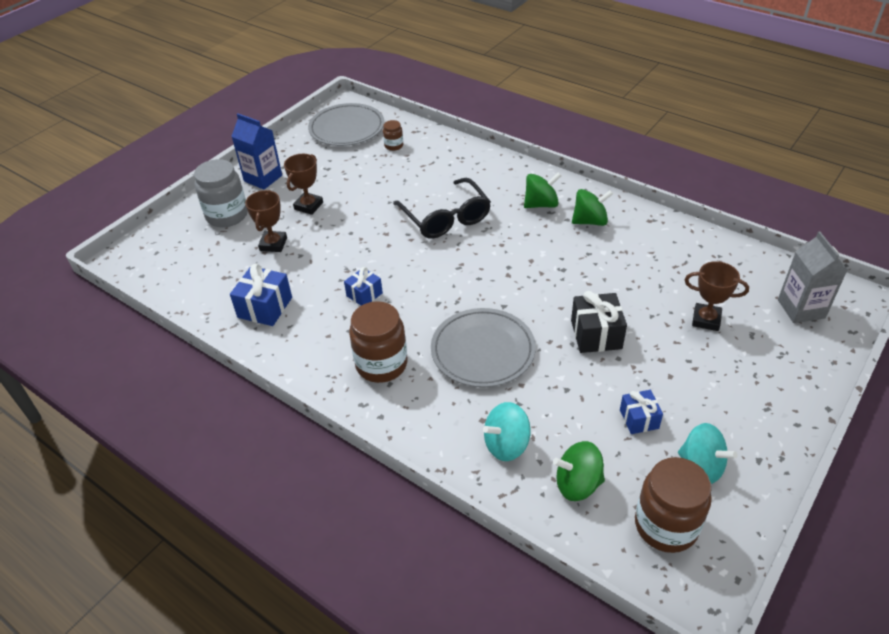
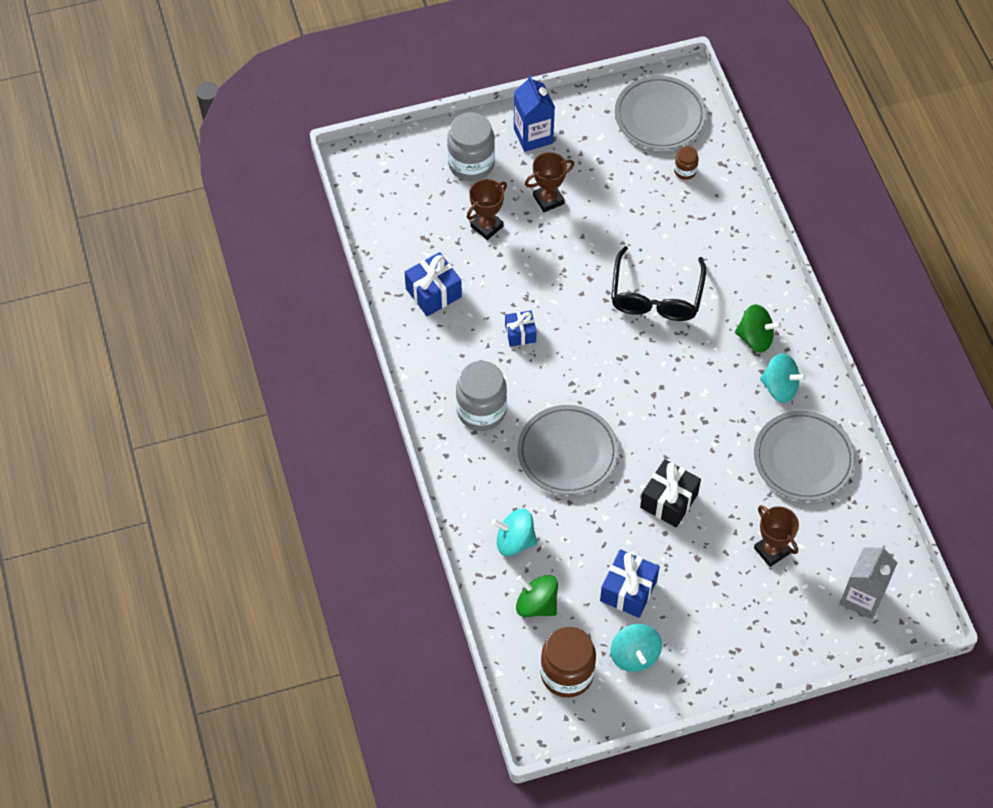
camera: 35 degrees right, 15 degrees up
(381, 364) = (481, 411): brown jar -> grey jar
(590, 221) = (780, 387): green spinning top -> turquoise spinning top
(639, 419) = (628, 590): blue gift -> blue gift, size x1.57
(655, 251) = (803, 458): none -> grey plate

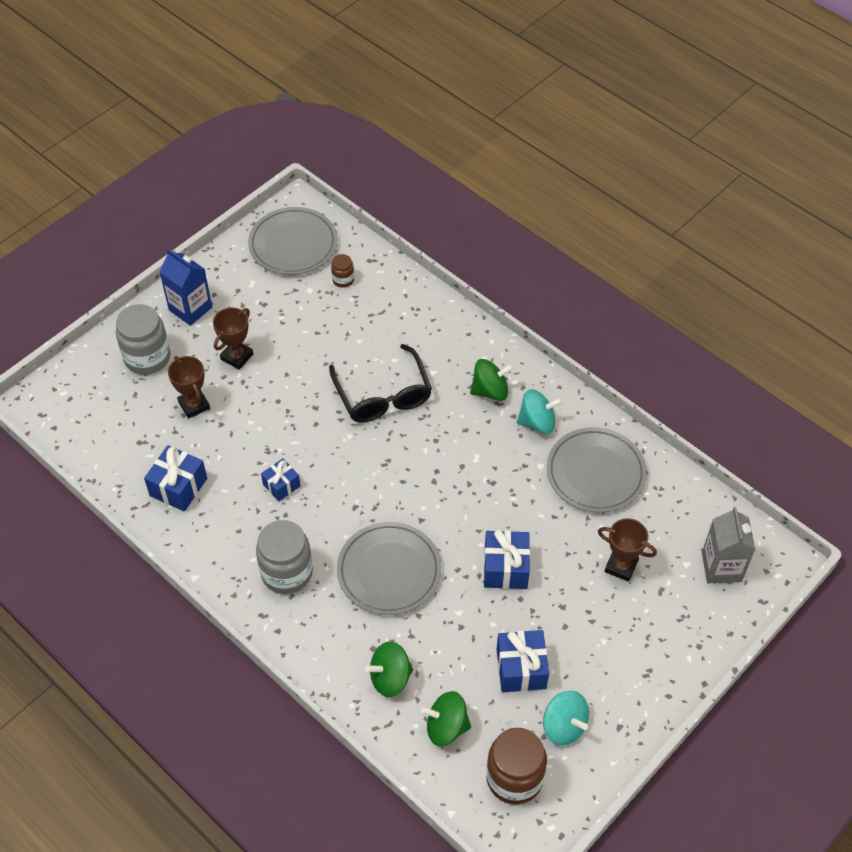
camera: 30 degrees left, 5 degrees down
(487, 226) = (194, 405): brown trophy -> brown trophy turned 45 degrees counterclockwise
(515, 541) = (390, 678): turquoise spinning top -> green spinning top
(669, 501) = (505, 568): black gift -> blue gift

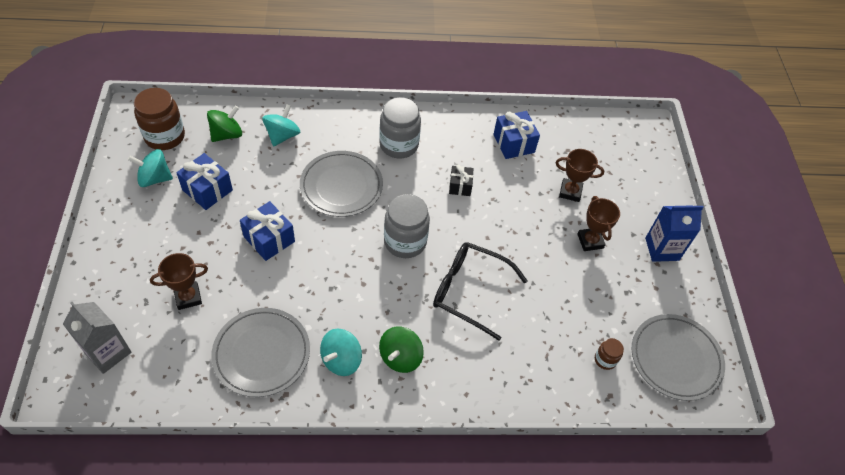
camera: 130 degrees right, 0 degrees up
(147, 357) = (636, 198): grey jar -> grey jar (405, 242)
(281, 485) = (460, 186): blue gift -> black gift
(390, 678) = (282, 136): green spinning top -> turquoise spinning top

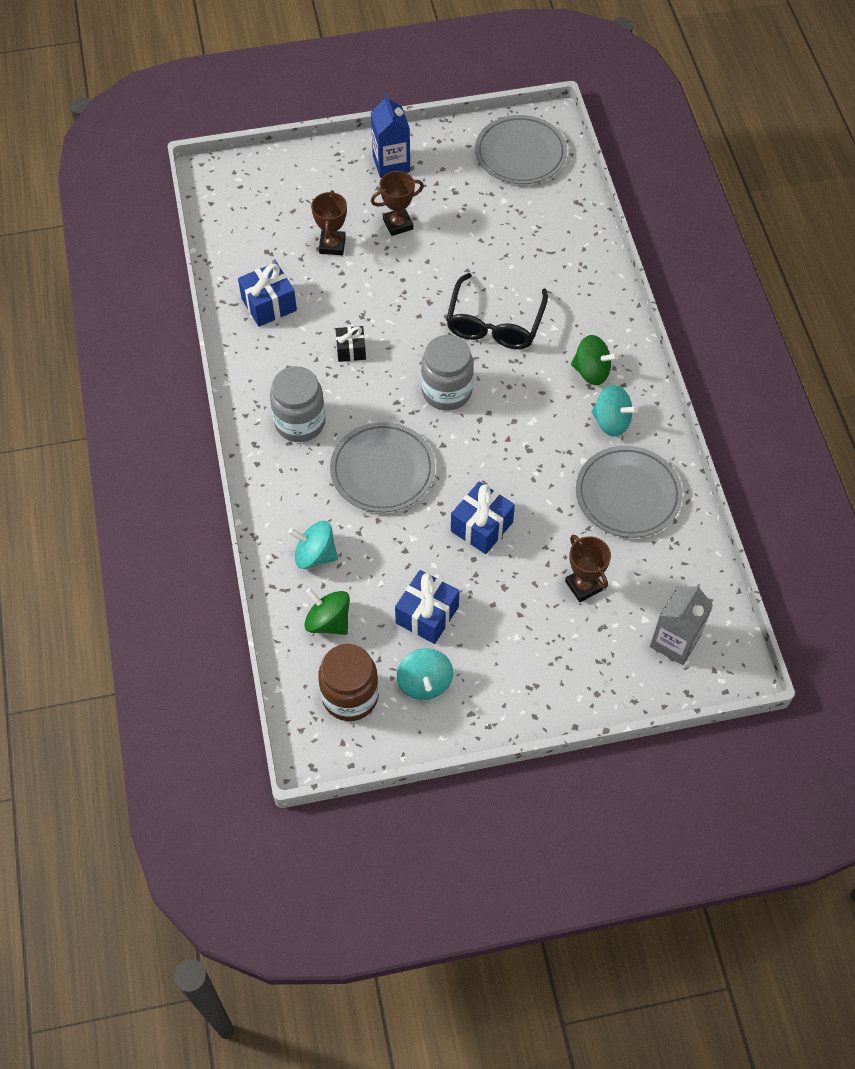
camera: 95 degrees left, 5 degrees up
(605, 360) = (539, 206): brown jar -> none

